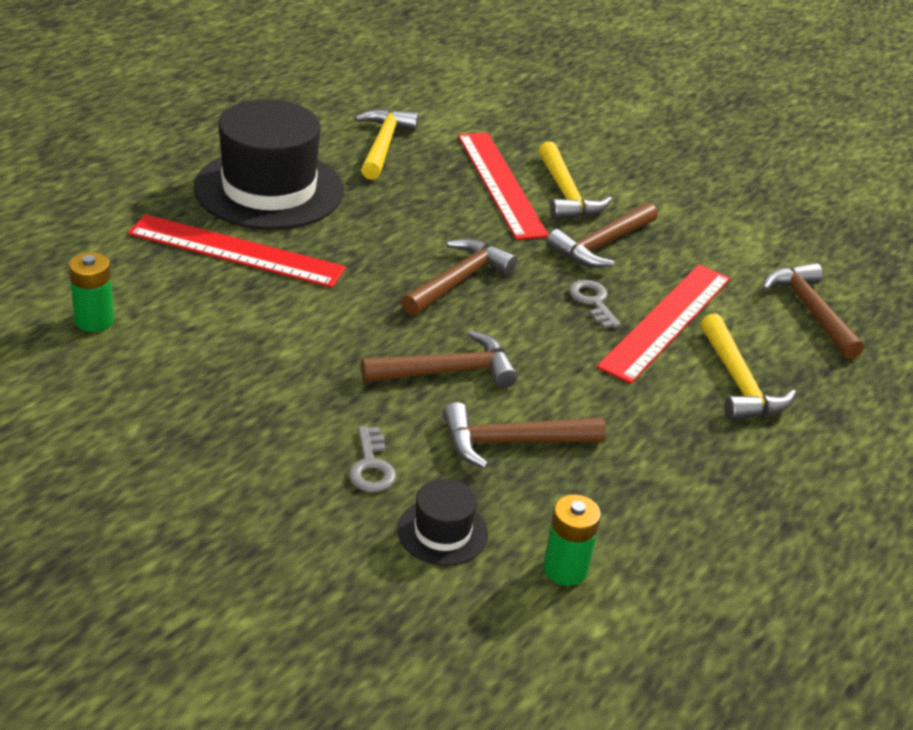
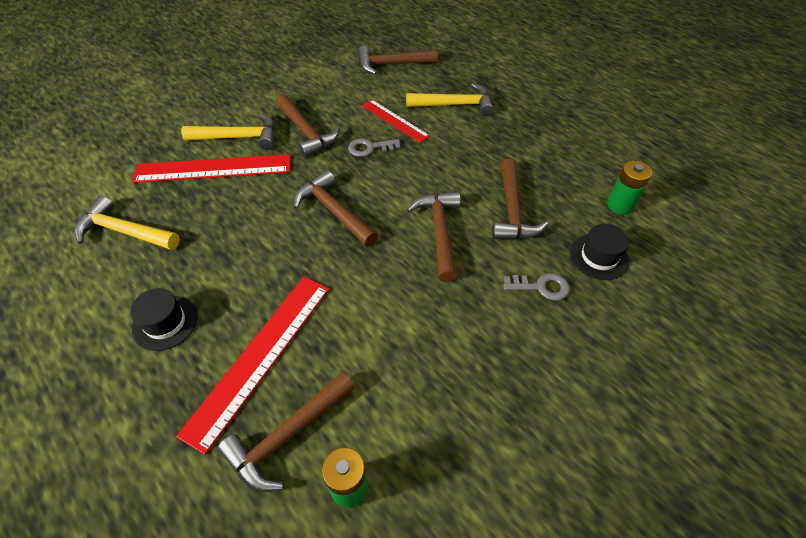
camera: 75 degrees left, 15 degrees up
(147, 278) = (287, 436): none -> brown hammer
(269, 189) = (165, 323): black hat -> black hat, size x0.45
(666, 321) = (394, 120): red ruler -> red ruler, size x0.59

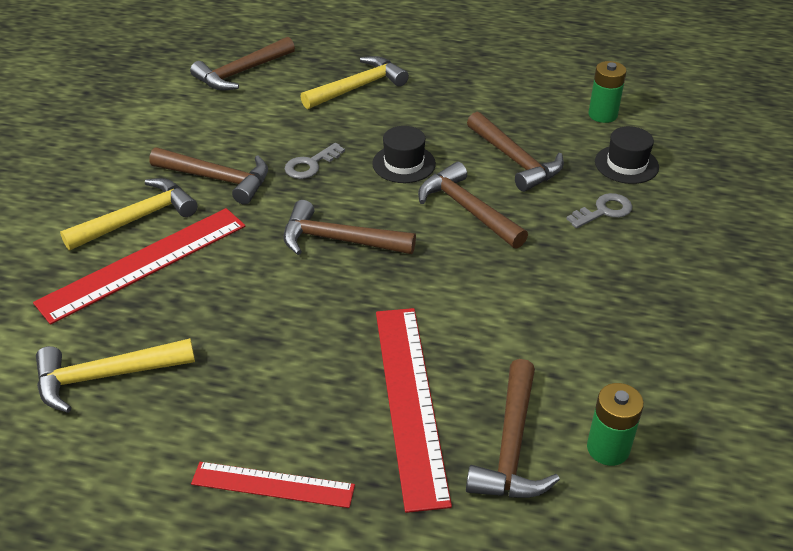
camera: 35 degrees left, 10 degrees down
(165, 323) = (270, 431): black hat -> black hat (404, 164)
(394, 120) = (308, 127): red ruler -> red ruler (273, 485)

